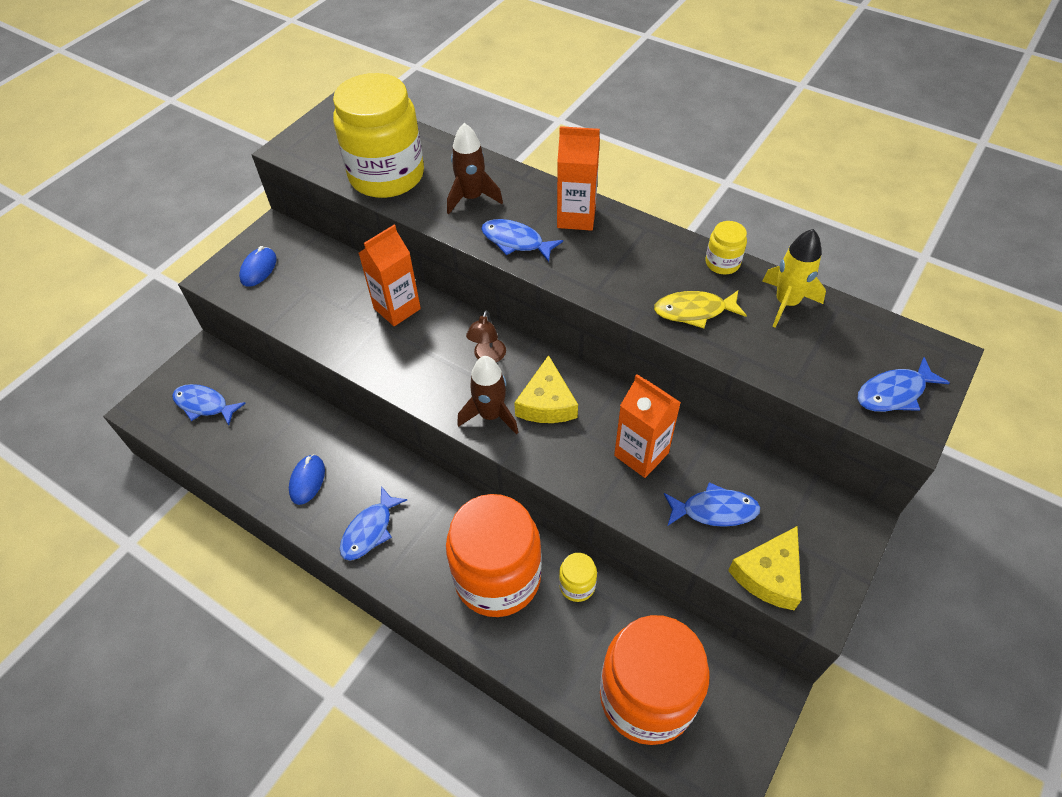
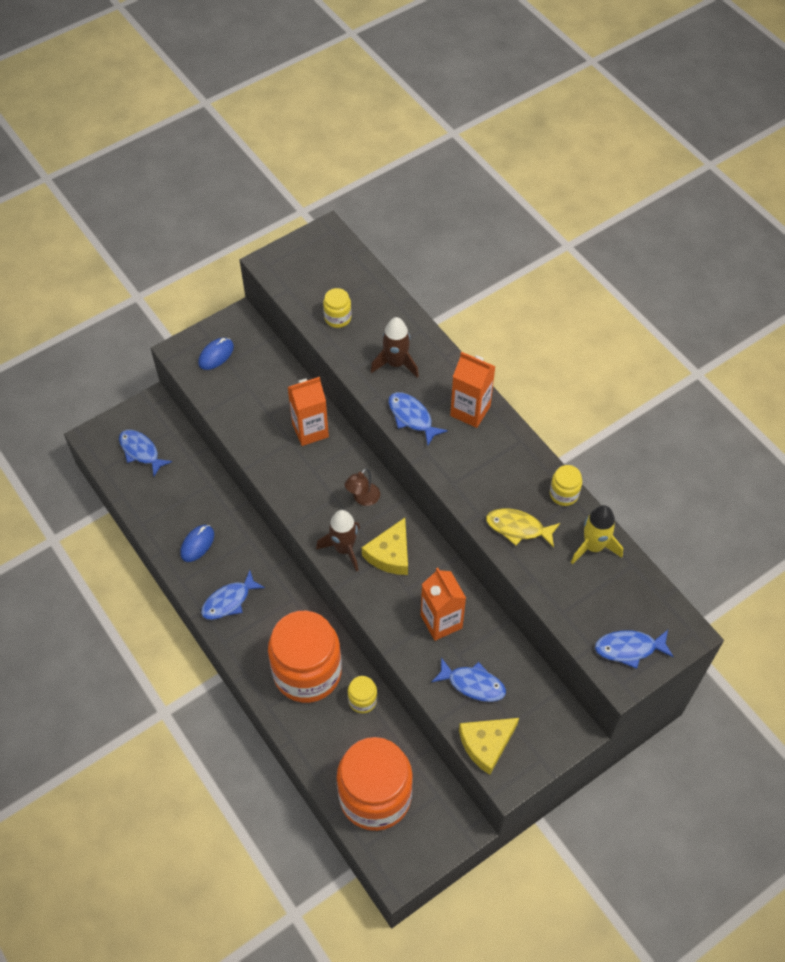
camera: 20 degrees right, 5 degrees up
(387, 176) = (337, 318): yellow jar -> yellow jar, size x0.41

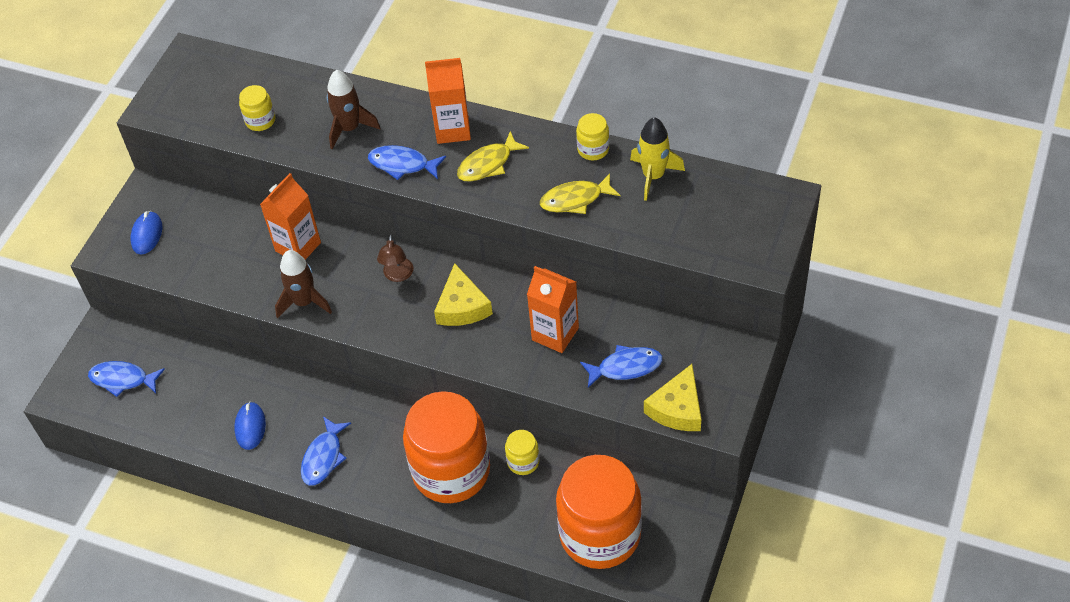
camera: 30 degrees left, 5 degrees down
(344, 549) = (414, 328): brown rocket -> brown rocket (304, 302)
(475, 456) = (488, 164): none -> yellow fish
(629, 648) = (749, 238): blue fish -> none

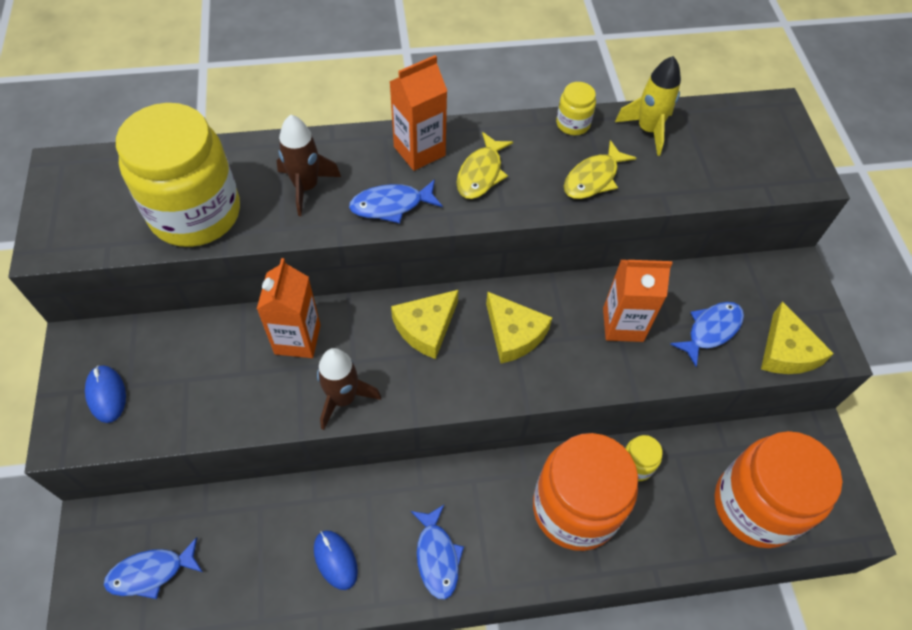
camera: 35 degrees left, 5 degrees up
(260, 120) = (195, 213): yellow jar -> yellow jar, size x2.41
(397, 275) = (426, 328): brown lamp -> yellow cheese

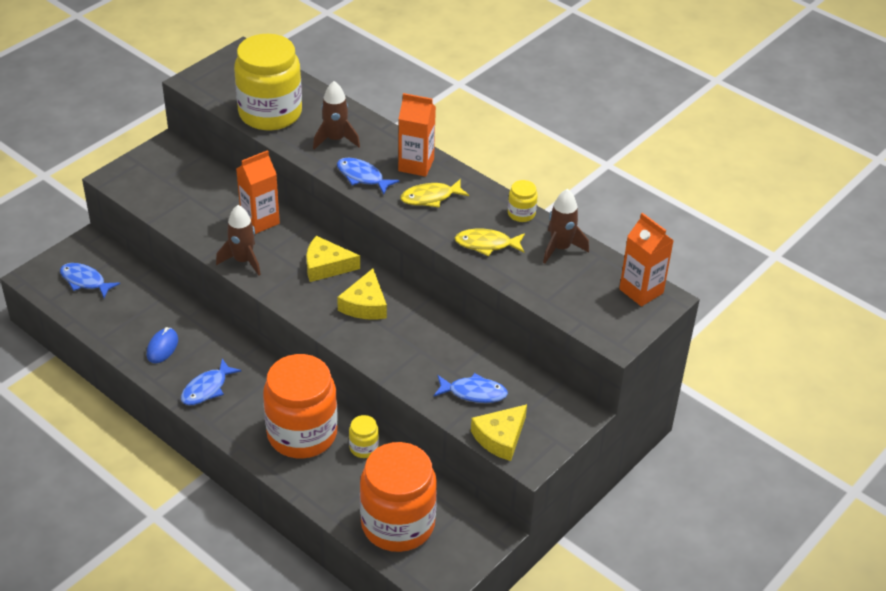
camera: 50 degrees right, 15 degrees down
(106, 395) = (150, 175): blue mouse -> none
(623, 324) = (429, 349): orange carton -> orange carton (641, 291)
(648, 130) = (560, 248): yellow rocket -> brown rocket

